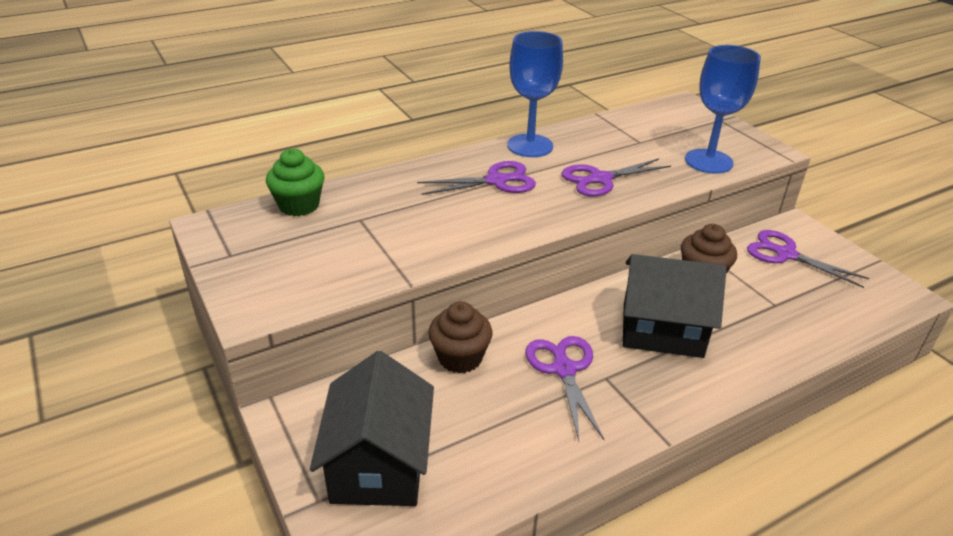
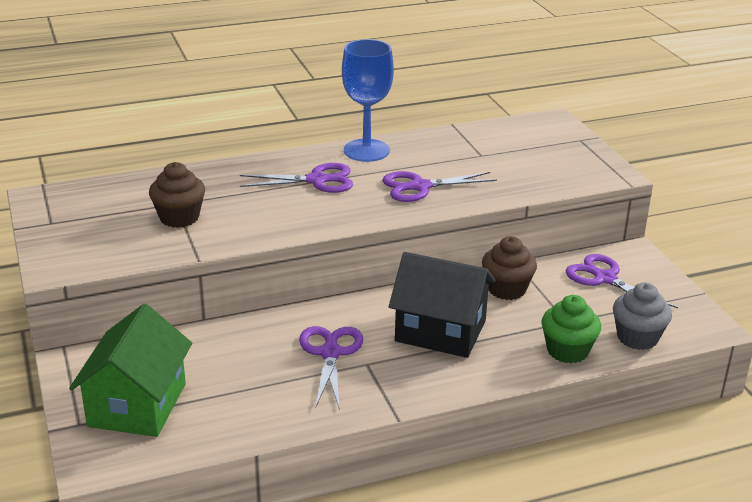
camera: 10 degrees right, 5 degrees down
(299, 205) = (124, 187): green cupcake -> green cupcake (567, 351)
(378, 464) = (137, 405): black house -> green house
(460, 358) = (239, 334): brown cupcake -> brown cupcake (179, 218)
(708, 161) = (540, 179): blue goblet -> none
(850, 315) = (637, 338): none -> grey cupcake

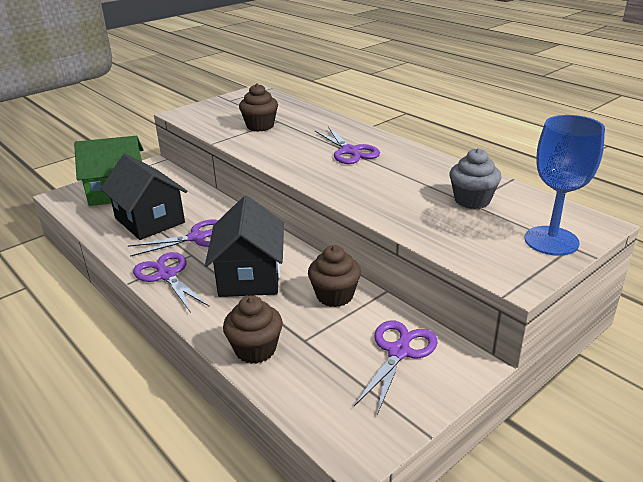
camera: 70 degrees right, 0 degrees up
(253, 385) = (150, 220): none -> black house
(366, 150) = (417, 157): blue goblet -> blue goblet (551, 241)
(420, 187) = (379, 188): purple scissors -> purple scissors (167, 275)
(567, 351) = (255, 349): green cupcake -> brown cupcake
(637, 338) = (302, 393): grey cupcake -> grey cupcake (472, 200)

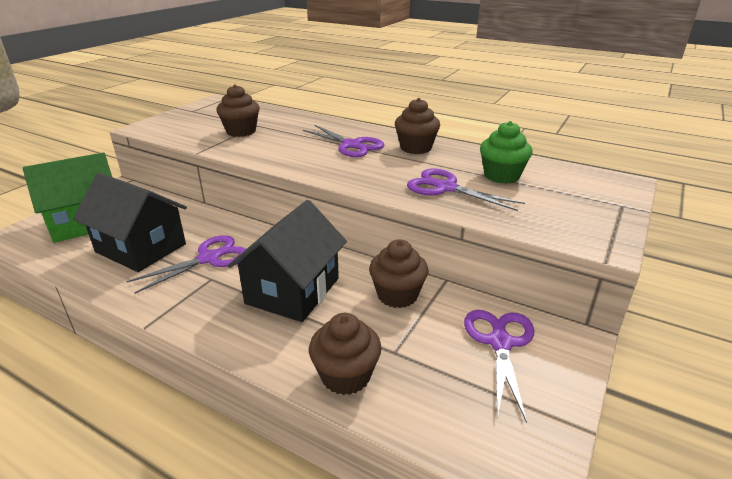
camera: 20 degrees left, 0 degrees up
(167, 275) = (192, 308): purple scissors -> purple scissors (446, 188)
(250, 276) = (293, 291): black house -> black house turned 45 degrees clockwise
(409, 161) = (416, 148): none -> brown cupcake
(472, 200) = (501, 176): grey cupcake -> green cupcake
(551, 241) = (601, 202): blue goblet -> none

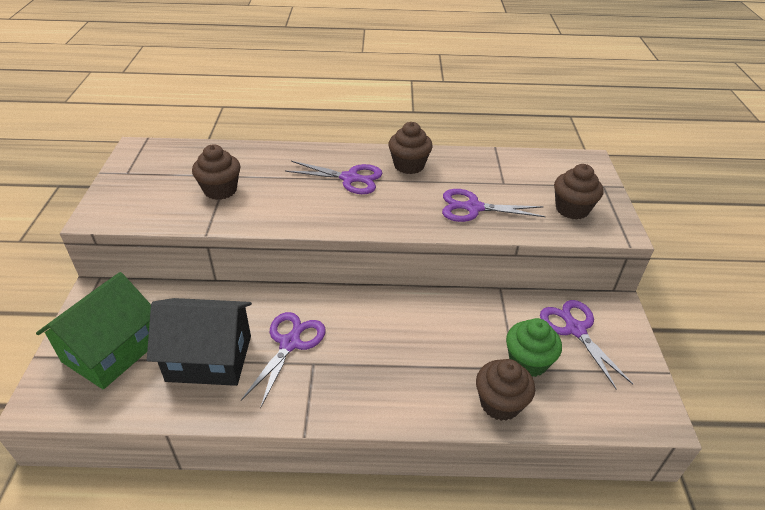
camera: 30 degrees left, 10 degrees up
(293, 291) = (395, 346): black house -> none
(397, 295) = (477, 317): brown cupcake -> brown cupcake (572, 209)
(501, 176) = (502, 180): green cupcake -> green cupcake (528, 362)

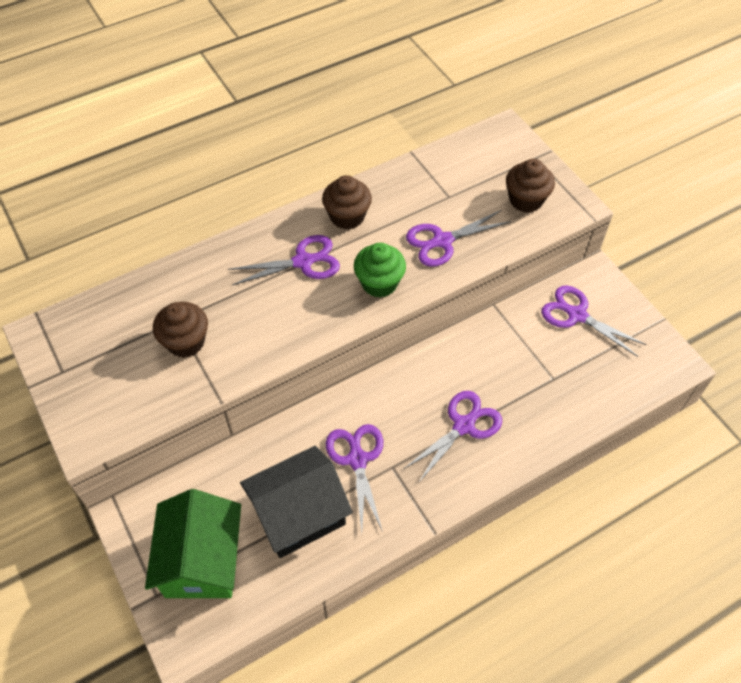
camera: 30 degrees left, 15 degrees up
(401, 364) = (463, 426): none -> purple scissors
(500, 403) = (562, 417): brown cupcake -> none
(528, 362) = (559, 367): green cupcake -> green cupcake (379, 283)

